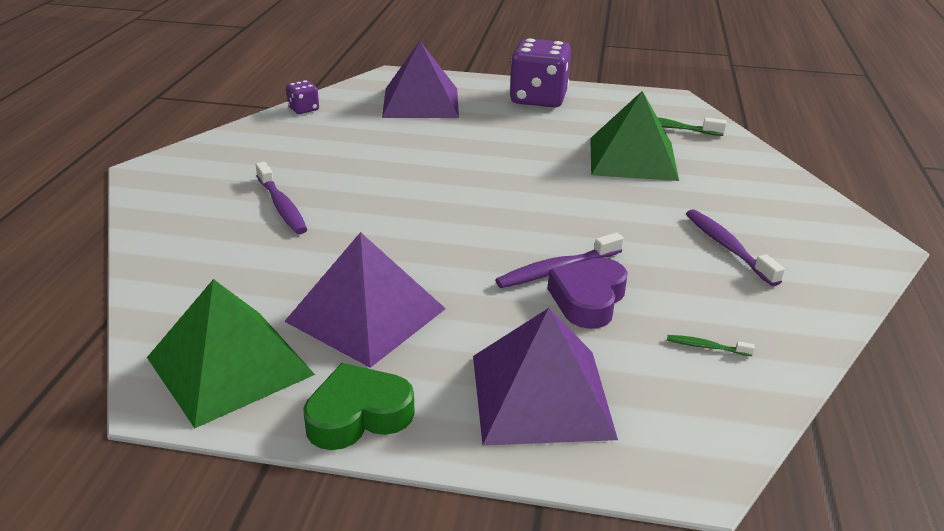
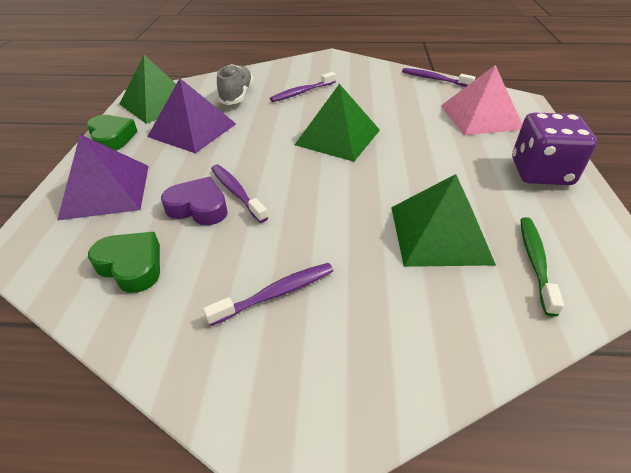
camera: 85 degrees right, 10 degrees up
(251, 269) = (237, 95): none -> grey shoe
(303, 109) = (434, 79): purple dice -> purple toothbrush
(420, 102) = (480, 117): purple pyramid -> pink pyramid
(436, 190) = (337, 137): none -> green pyramid
(706, 347) = (131, 266): green toothbrush -> green heart

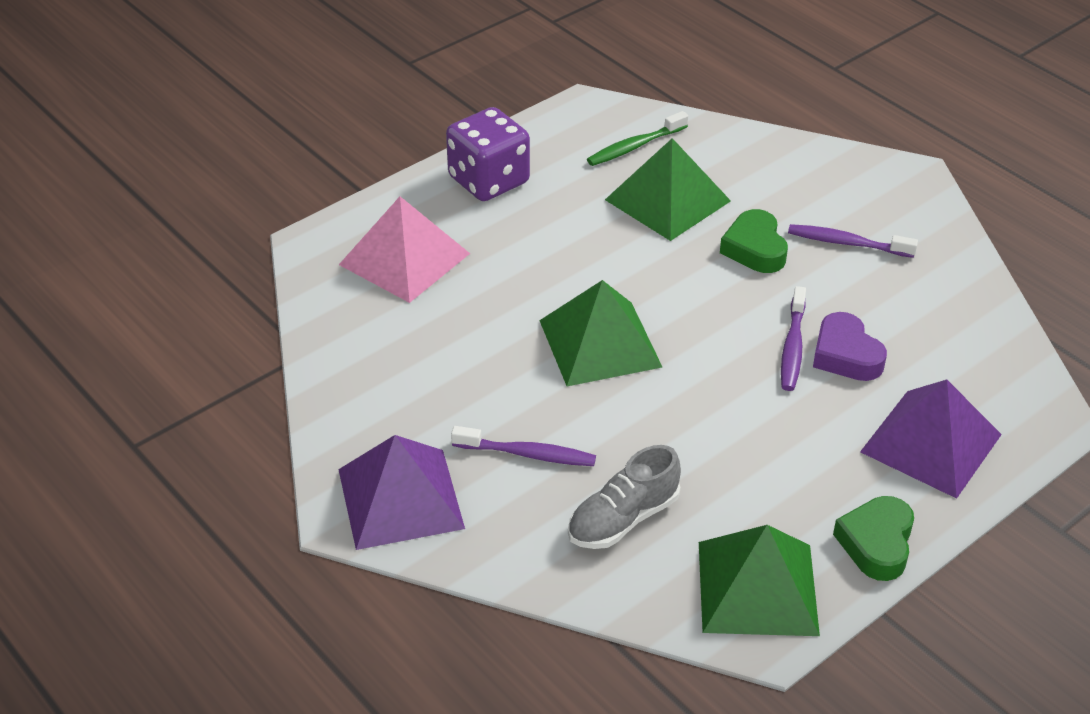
camera: 135 degrees left, 0 degrees up
(131, 266) = (948, 335): green heart -> green heart (755, 248)
(192, 130) = (757, 482): purple pyramid -> purple pyramid (401, 498)
(434, 79) = (321, 346): purple toothbrush -> none

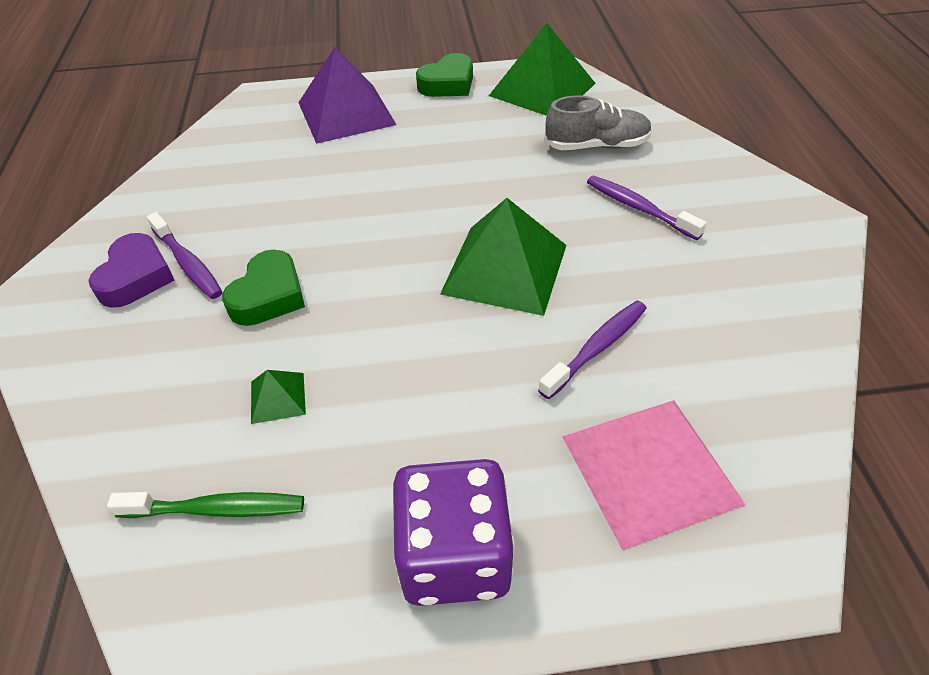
camera: 145 degrees left, 5 degrees up
(401, 498) = (766, 216): purple pyramid -> none
(667, 200) = (278, 397): green pyramid -> green pyramid, size x0.44
(792, 347) = (352, 200): purple toothbrush -> purple toothbrush (597, 348)
(845, 355) = (322, 180): purple heart -> purple heart (136, 277)

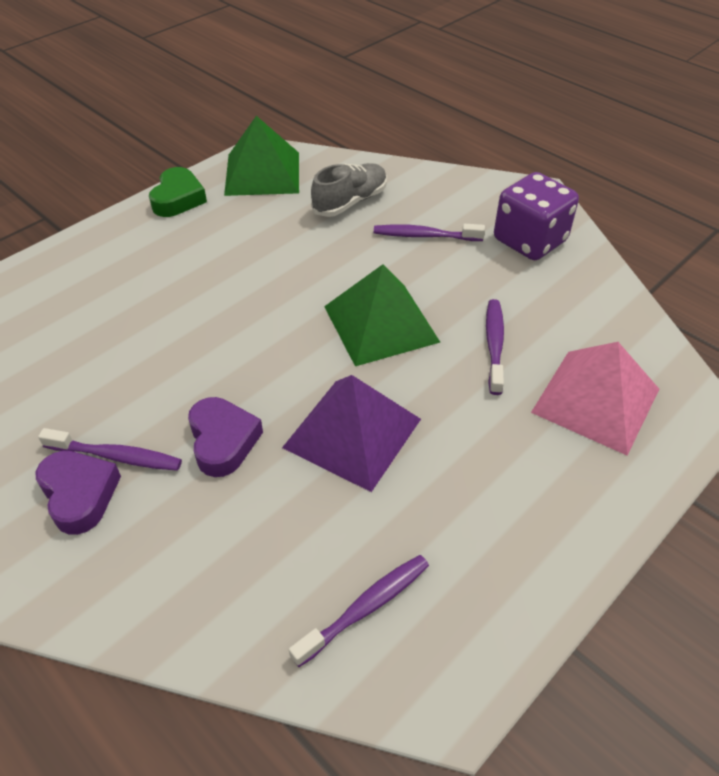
camera: 40 degrees left, 0 degrees up
(217, 509) = (366, 607): green toothbrush -> purple toothbrush
(269, 296) = (223, 441): green heart -> purple heart
(278, 397) = (320, 507): green pyramid -> none
(346, 113) = (113, 261): purple pyramid -> purple pyramid (352, 433)
(454, 556) = (546, 523): purple dice -> purple dice (529, 241)

